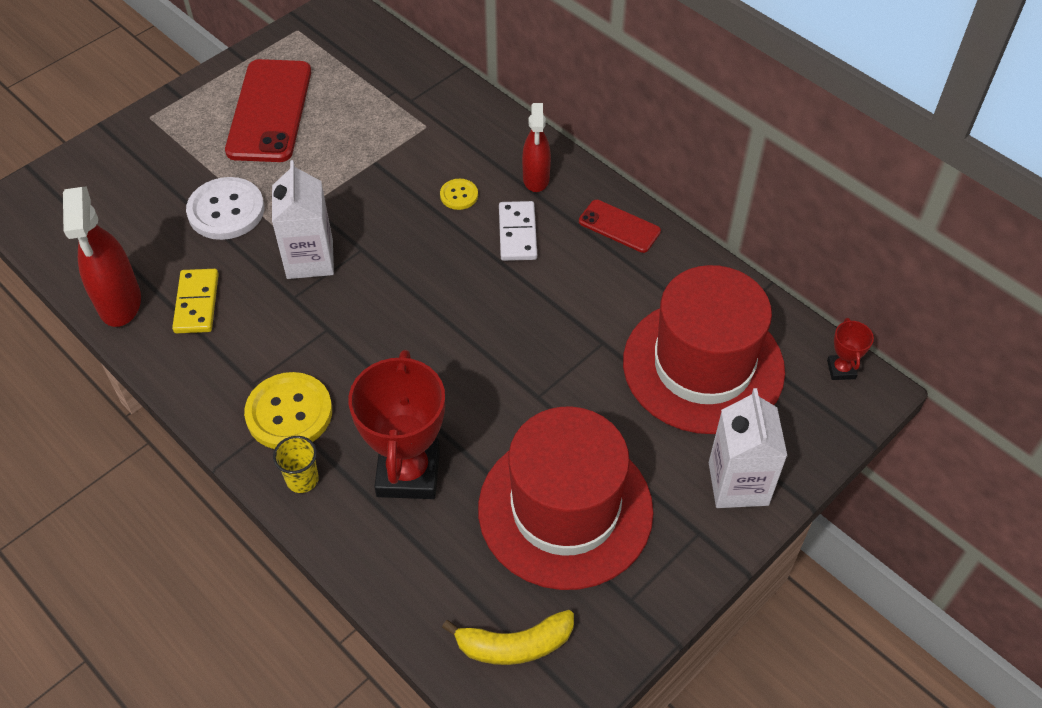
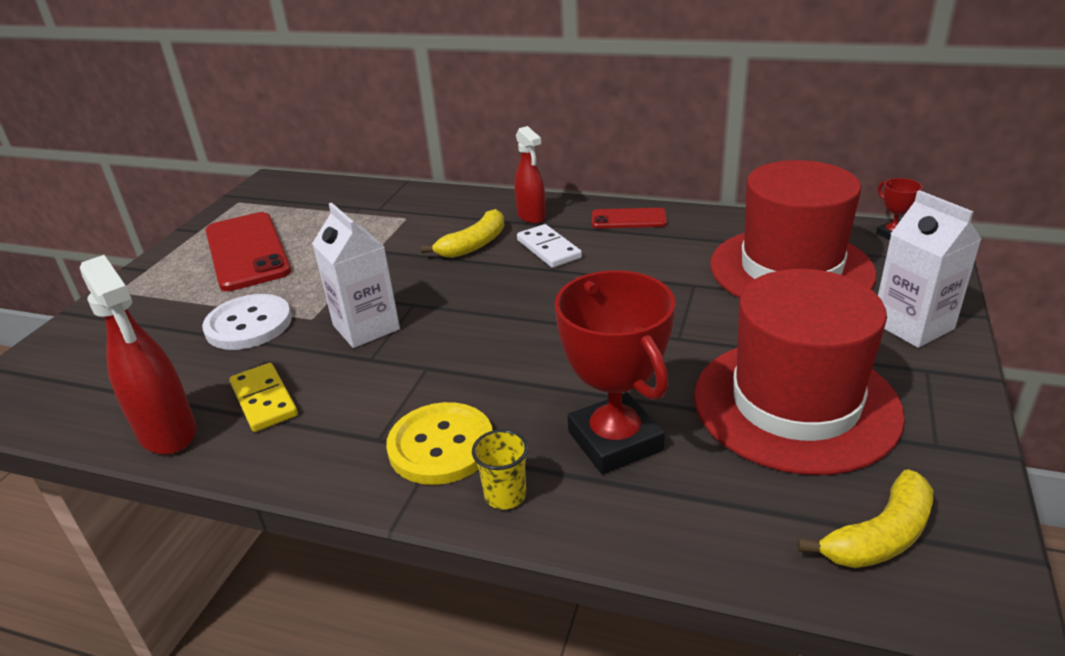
camera: 25 degrees left, 20 degrees down
(459, 195) = (474, 245): yellow button -> yellow banana

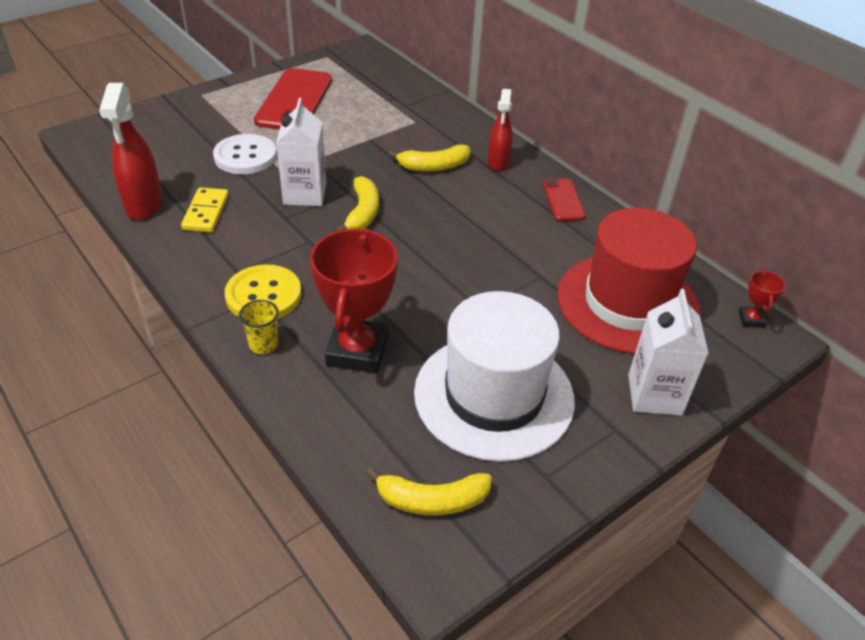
camera: 30 degrees right, 10 degrees up
(453, 314) = (363, 213): none -> yellow banana
(549, 249) = (478, 195): white domino -> none
(628, 219) = (563, 200): red phone -> red phone turned 45 degrees clockwise
(795, 404) = (494, 396): red hat -> white hat

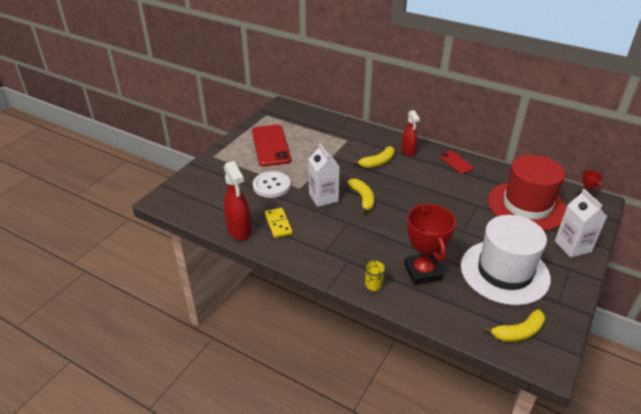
camera: 20 degrees left, 5 degrees down
(263, 295) = (350, 259): yellow button -> none

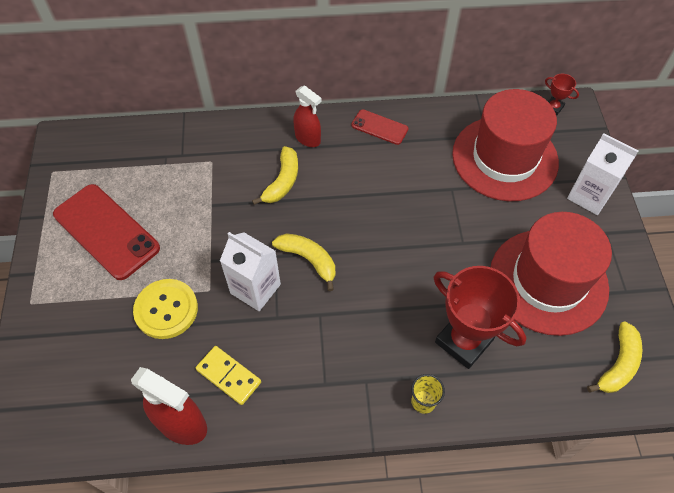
camera: 35 degrees left, 20 degrees up
(271, 185) = (166, 309): white button -> yellow button
(504, 272) = (548, 281): white hat -> red hat

